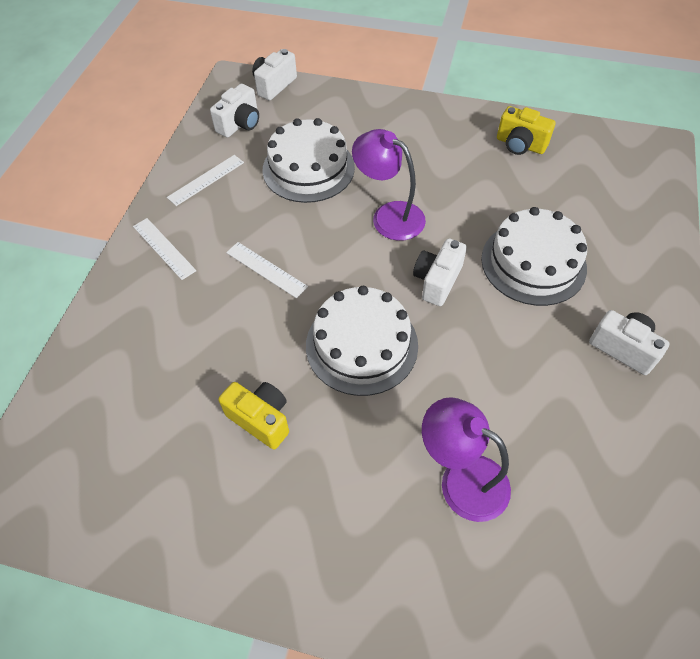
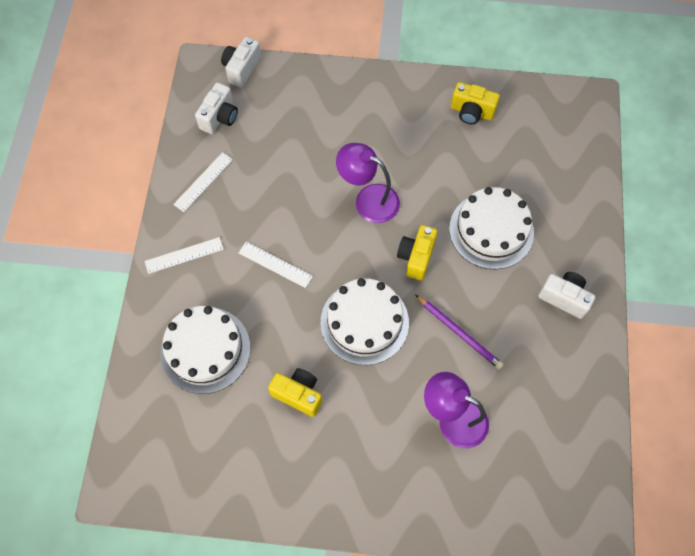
camera: 10 degrees left, 10 degrees up
(164, 248) = (184, 255): white ruler -> white ruler turned 60 degrees counterclockwise
(308, 168) = (291, 159): white cake -> white cake (205, 350)
(437, 281) = (416, 257): white camera -> yellow camera
(481, 372) = (459, 332): none -> purple pencil

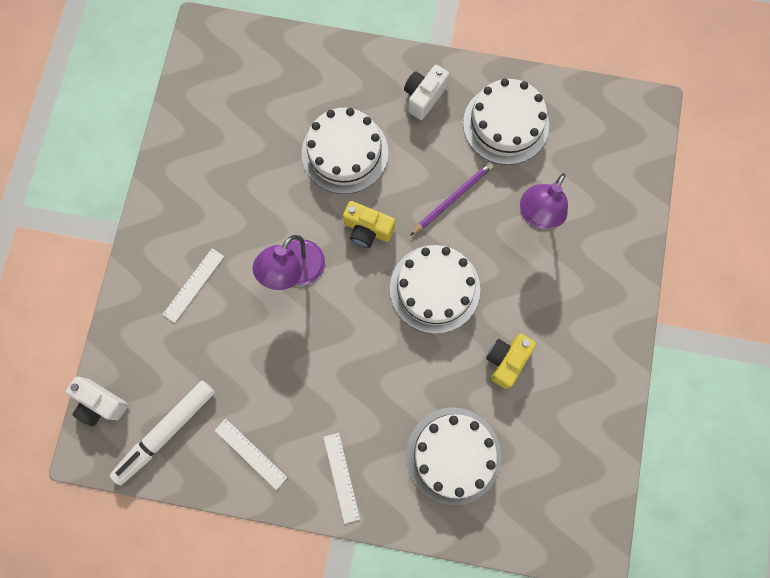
camera: 85 degrees left, 10 degrees up
(220, 117) = (166, 432): white camera -> white marker
(275, 264) = (362, 376): white ruler -> white ruler (193, 285)
(471, 112) = (200, 152): yellow camera -> none
(549, 381) = (505, 124): none -> white cake

